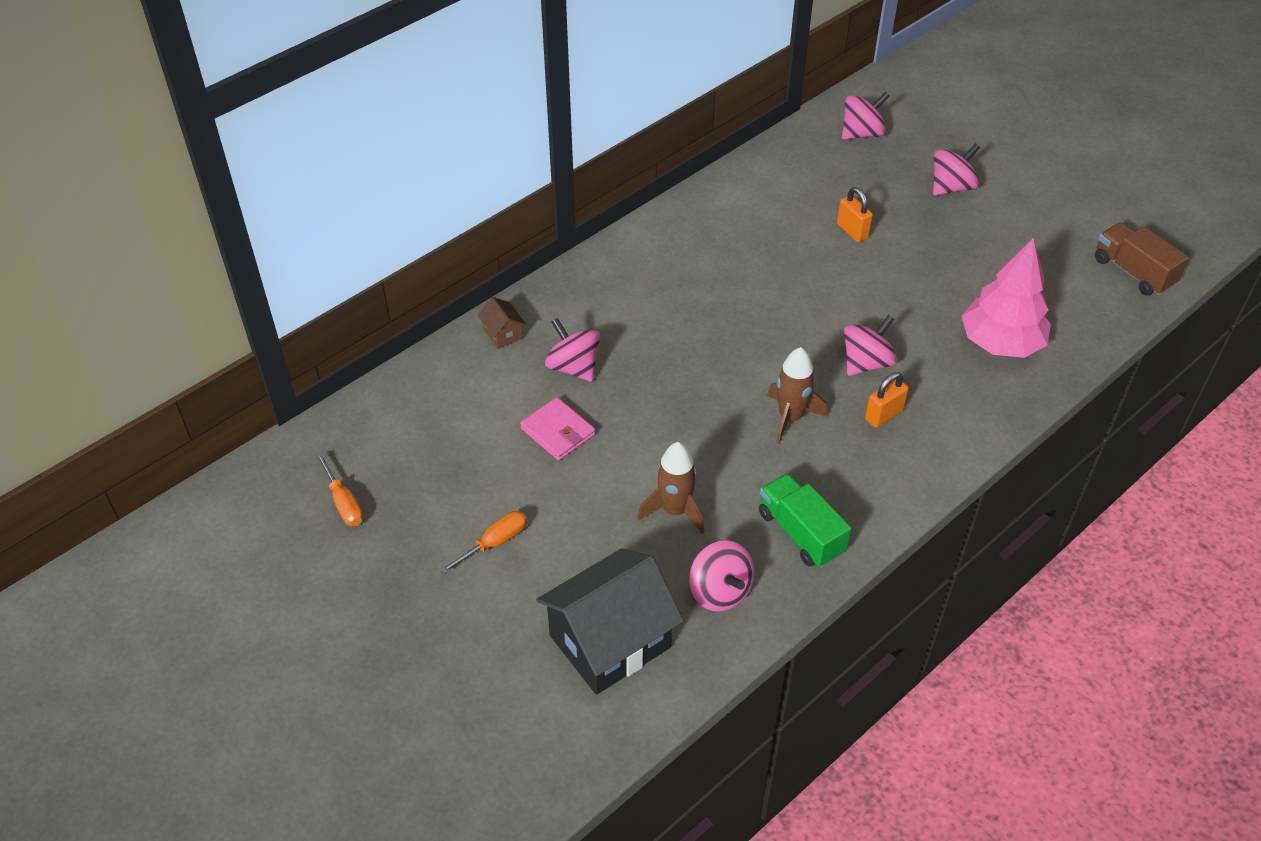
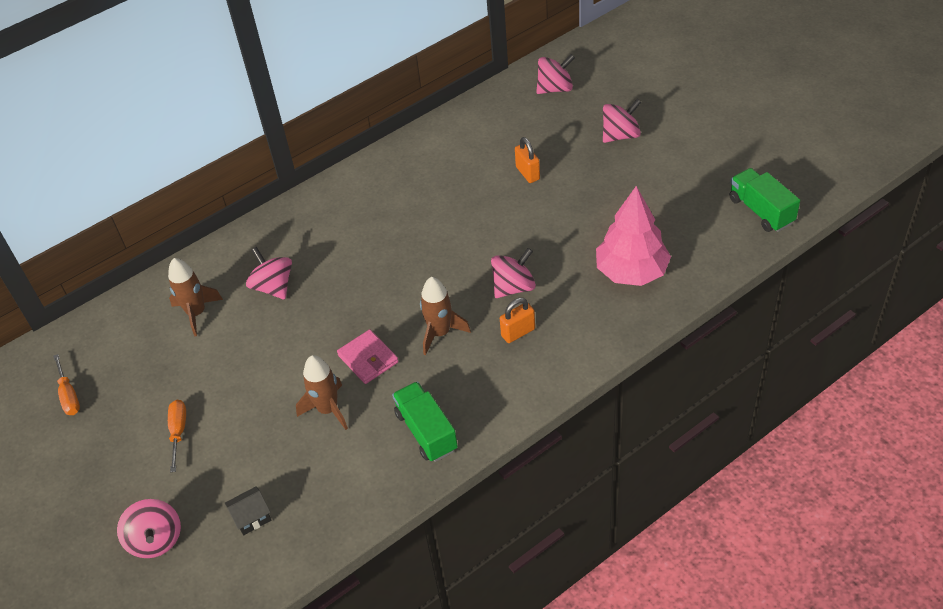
camera: 10 degrees right, 0 degrees up
(484, 400) = (197, 313): none -> brown rocket
(494, 543) = (178, 432): orange screwdriver -> orange screwdriver turned 60 degrees counterclockwise
(503, 333) = (223, 258): brown house -> none
(558, 431) = (249, 341): pink wallet -> pink wallet (368, 359)
(610, 641) = (252, 517): black house -> black house, size x0.42
(720, 591) = (349, 478): pink spinning top -> pink spinning top (156, 539)
(1133, 272) = (761, 211): brown truck -> green truck

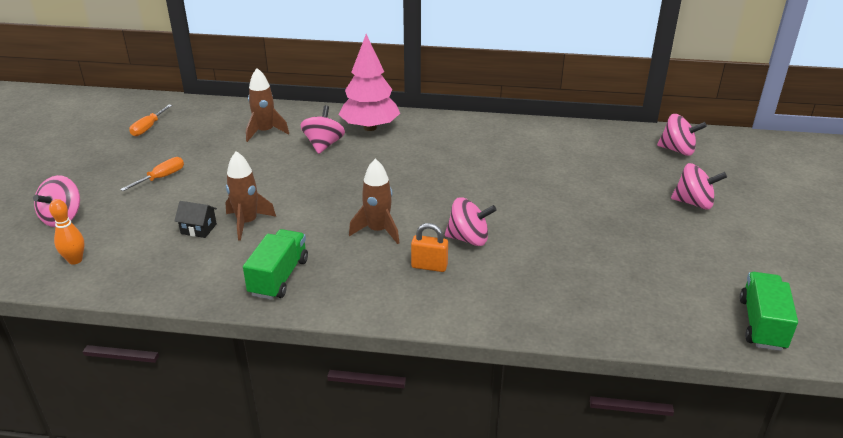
camera: 40 degrees right, 15 degrees down
(239, 560) = (75, 260): none -> orange bowling pin
(252, 517) = (118, 245): black house -> black house (198, 229)
(368, 359) = (313, 214): pink wallet -> none
(527, 173) = (581, 184): orange padlock -> none
(631, 272) = (575, 288): pink tree -> pink tree (370, 127)

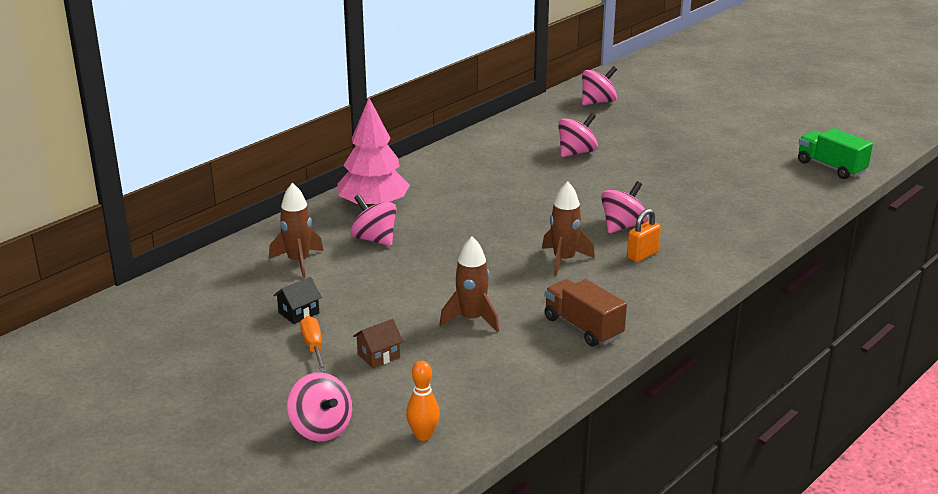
camera: 55 degrees left, 5 degrees down
(148, 127) = (176, 329): orange screwdriver -> none
(167, 205) = (379, 356): none -> brown house
(198, 229) = (450, 348): black house -> black house (299, 313)
(279, 277) = (583, 327): green truck -> brown truck
(693, 203) = (675, 127): pink spinning top -> pink spinning top (576, 152)

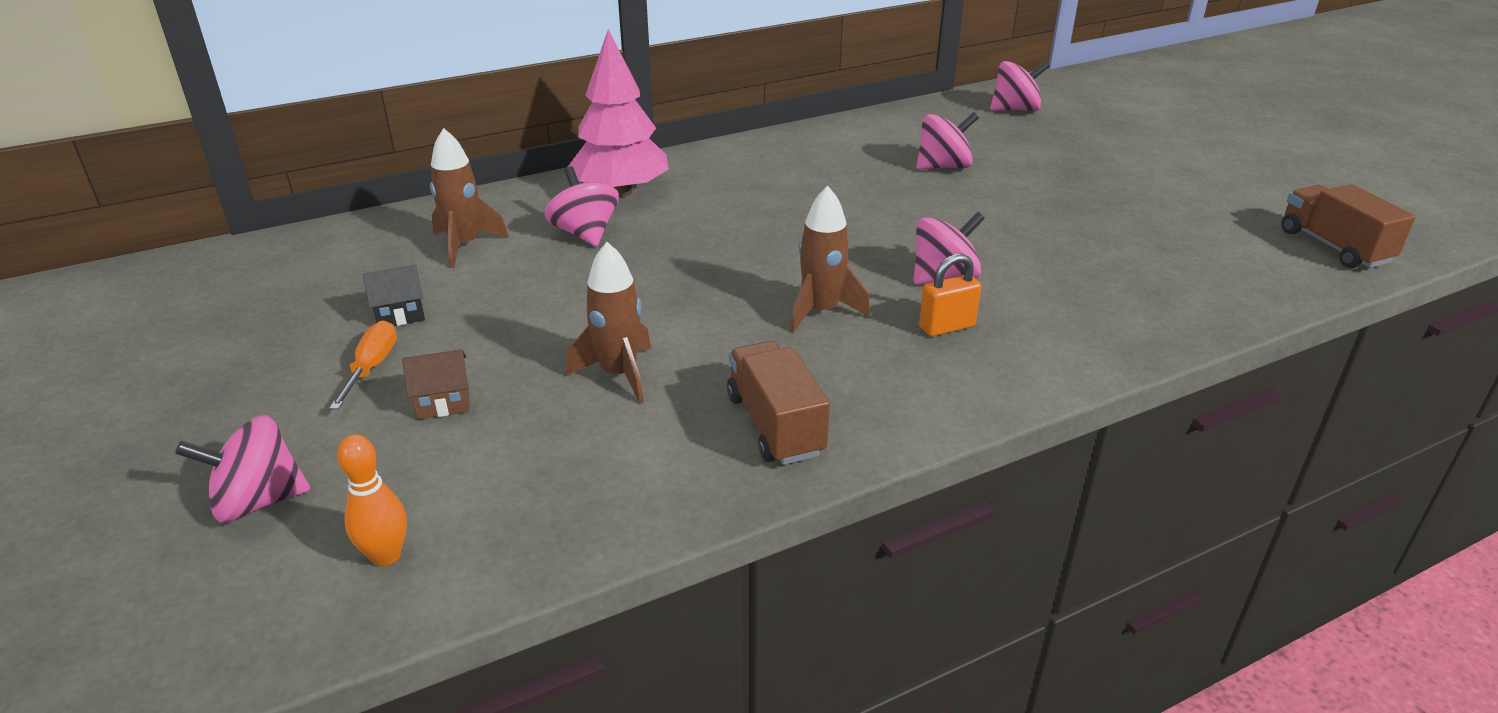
camera: 20 degrees right, 5 degrees up
(321, 428) = (258, 501): pink spinning top -> pink spinning top turned 90 degrees clockwise
(831, 167) = (1334, 247): green truck -> brown truck

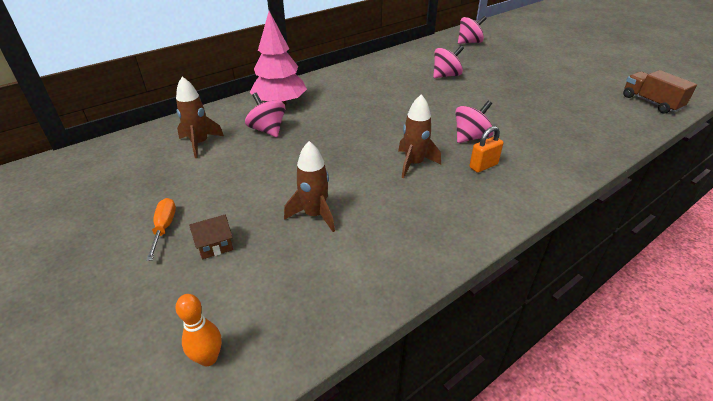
camera: 10 degrees left, 5 degrees up
(258, 501) = (113, 331): pink spinning top -> none
(400, 314) = (172, 191): black house -> none
(775, 425) = (414, 236): brown truck -> none

